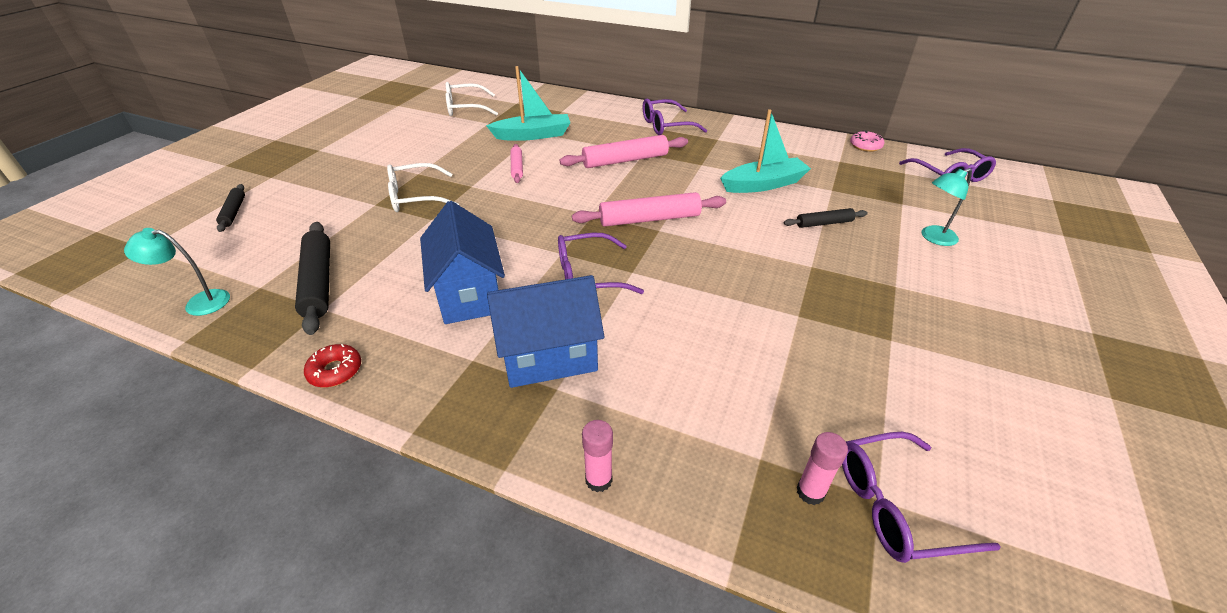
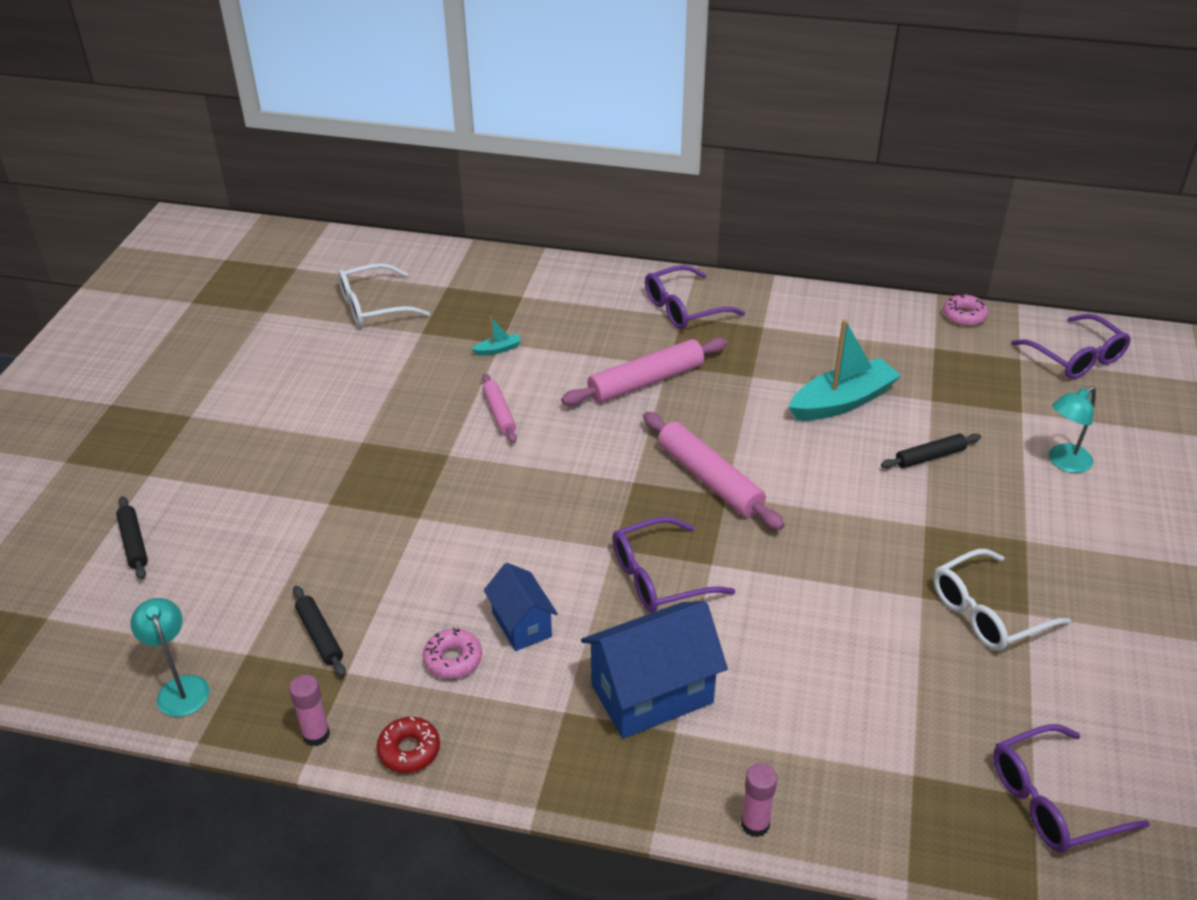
camera: 10 degrees left, 0 degrees up
(199, 303) = (180, 687): turquoise lamp -> turquoise lamp turned 75 degrees clockwise
(318, 282) = (319, 636): black rolling pin -> black rolling pin, size x0.56
(405, 311) = (453, 659): none -> pink donut
(415, 197) = (379, 483): white glasses -> white glasses (987, 612)
(469, 294) = (522, 624): blue house -> blue house, size x0.58
(533, 135) = (498, 349): turquoise boat -> turquoise boat, size x0.42
(649, 219) = (709, 479): pink rolling pin -> pink rolling pin turned 75 degrees clockwise
(810, 492) = (968, 801): pink glue stick -> pink glue stick (316, 735)

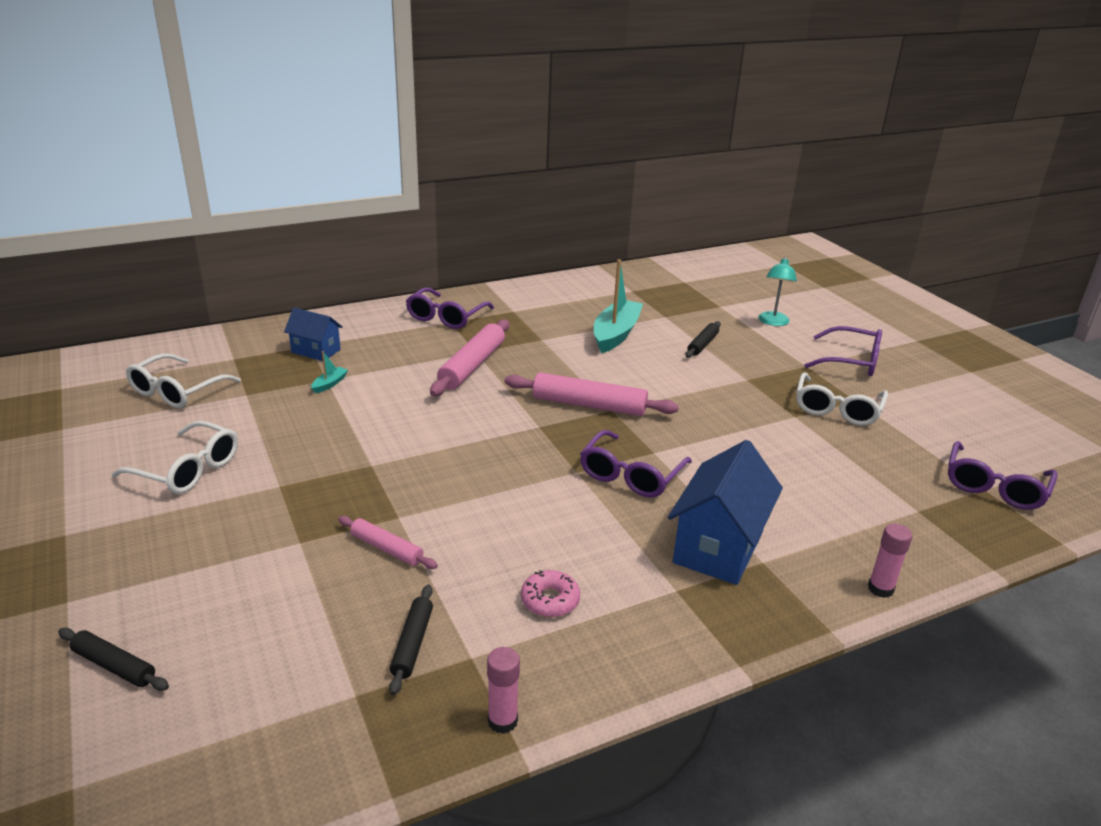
camera: 40 degrees left, 10 degrees down
(180, 687) = (317, 762): turquoise lamp -> none
(313, 393) = (187, 469): none -> white glasses
(319, 636) = (412, 643): black rolling pin -> black rolling pin turned 75 degrees clockwise
(409, 750) = (596, 684): red donut -> none
(499, 413) = (381, 423): pink rolling pin -> pink rolling pin (387, 548)
(522, 624) = (573, 550): blue house -> blue house (316, 351)
(964, 316) = (627, 270): pink donut -> none
(1076, 357) = (712, 272): purple glasses -> purple glasses (851, 361)

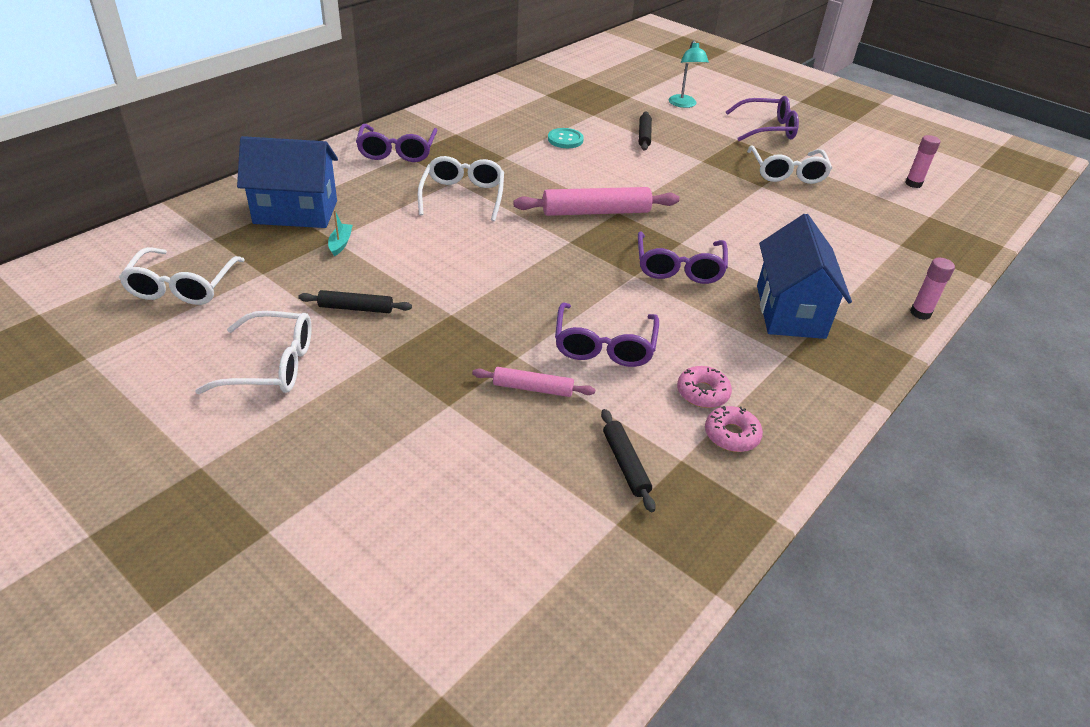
camera: 25 degrees left, 10 degrees up
(114, 666) = (376, 575): black rolling pin -> black rolling pin (356, 308)
(316, 351) = (296, 212): blue house -> blue house, size x1.71
(472, 366) = (463, 196): pink rolling pin -> white glasses
(502, 721) = (747, 503): pink glue stick -> pink glue stick (913, 184)
(544, 650) = (731, 435): none -> pink donut
(616, 334) = (565, 140): turquoise boat -> turquoise button
(994, 486) = (934, 212): purple glasses -> purple glasses (604, 345)

